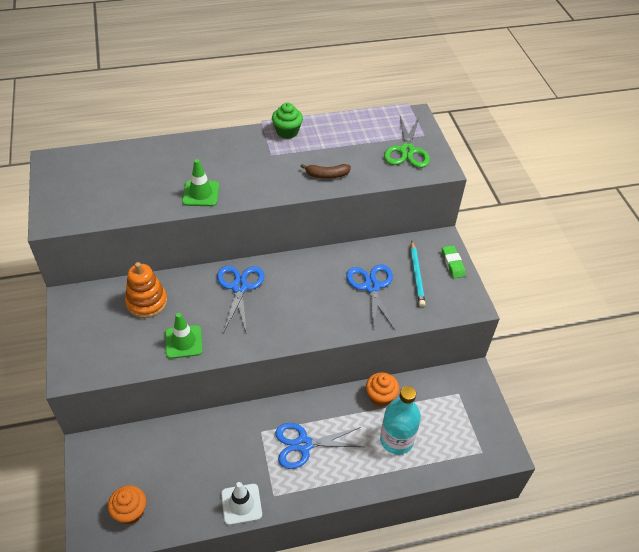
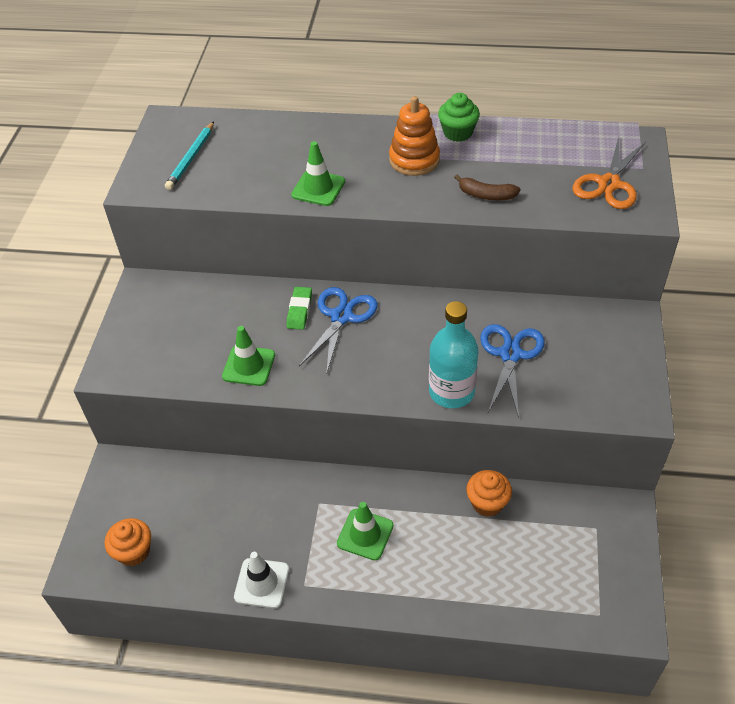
camera: 25 degrees right, 0 degrees up
(147, 302) = (225, 309): orange stacking toy -> orange stacking toy (414, 160)
(304, 444) = (365, 534): blue scissors -> green traffic cone
(396, 440) = (487, 563): turquoise bottle -> turquoise bottle (451, 392)
(407, 151) = (609, 184): green scissors -> orange scissors
(416, 275) = (577, 354): turquoise pencil -> turquoise pencil (191, 158)
(453, 263) = (635, 350): green eraser -> green eraser (299, 310)

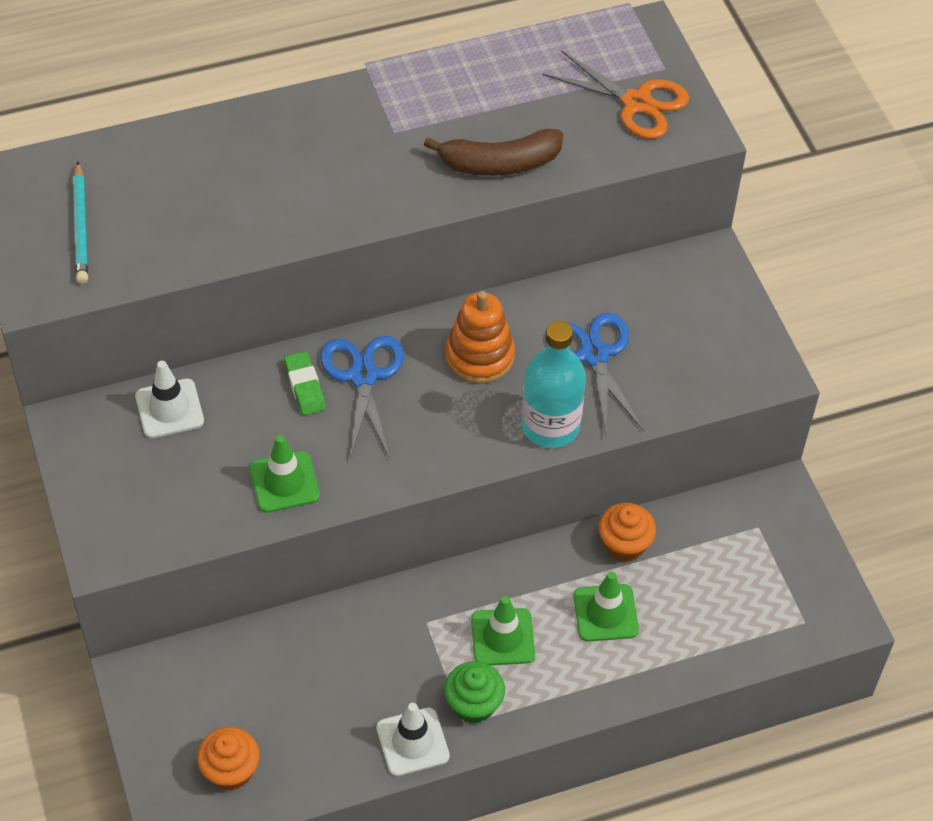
camera: 30 degrees left, 5 degrees up
(207, 296) = (169, 409): none -> white traffic cone
(318, 188) = (283, 219): green traffic cone -> green traffic cone (605, 613)
(414, 160) = (382, 139): orange stacking toy -> orange stacking toy (479, 356)
(458, 133) = (416, 82): green cupcake -> green cupcake (473, 704)
(486, 195) = (499, 163): brown banana -> brown banana, size x1.56
(609, 184) = (636, 103): orange scissors -> orange scissors turned 60 degrees counterclockwise

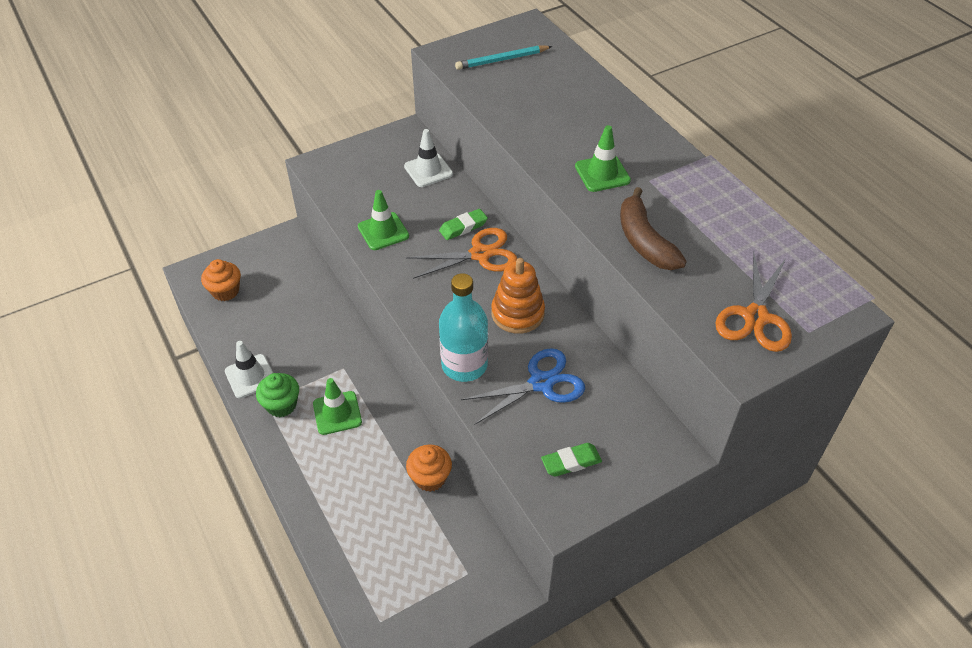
camera: 80 degrees right, 5 degrees down
(363, 376) = (480, 254): blue scissors -> orange scissors
(605, 613) = (366, 474): green traffic cone -> green traffic cone (602, 173)
(708, 351) = (571, 462): none -> green eraser

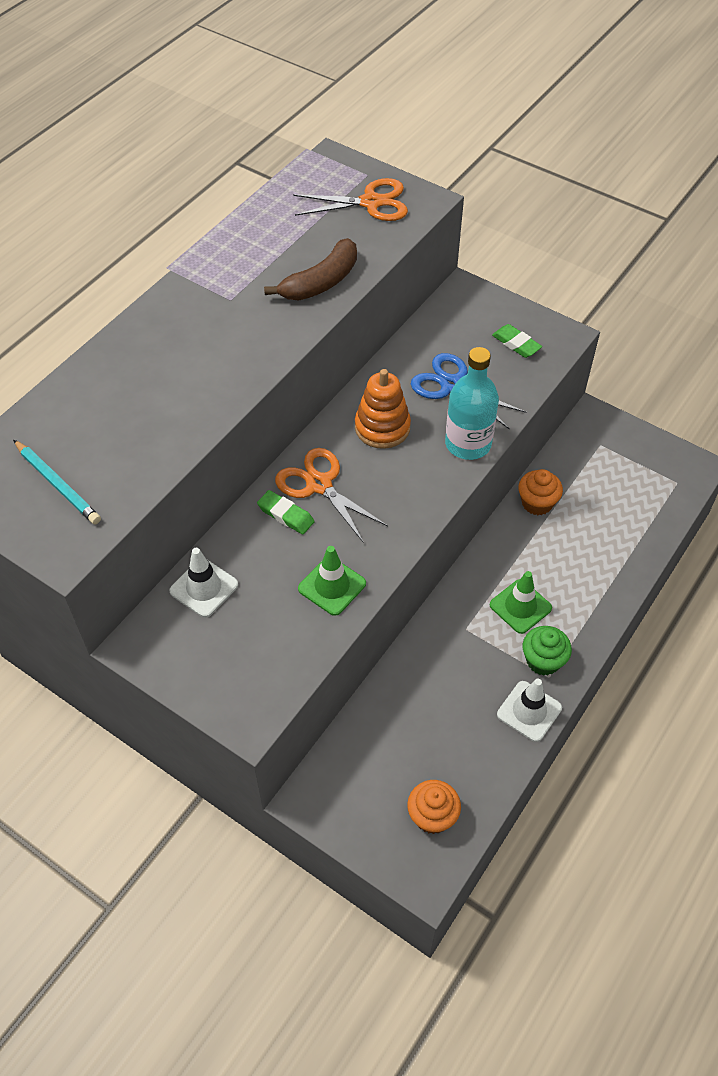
camera: 115 degrees left, 5 degrees up
(602, 173) = (238, 334): green traffic cone -> none

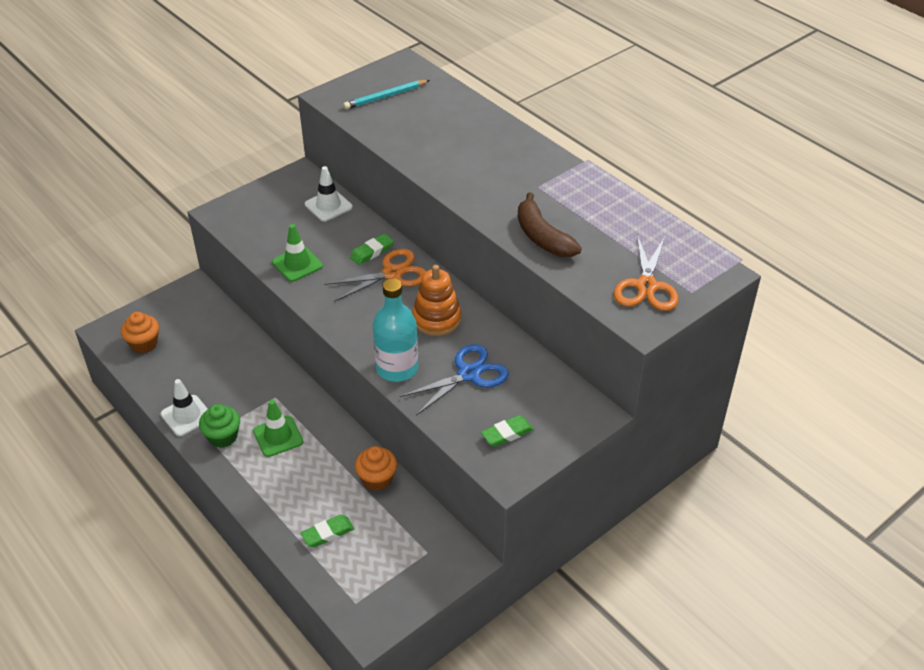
camera: 105 degrees right, 10 degrees down
(617, 524) = (327, 533): none -> green eraser

